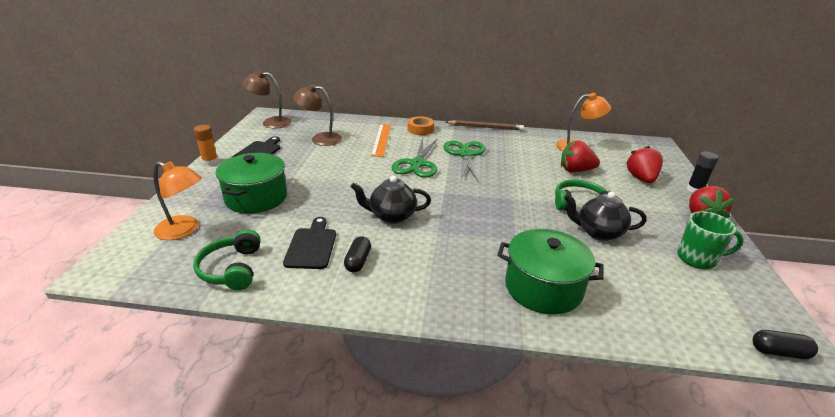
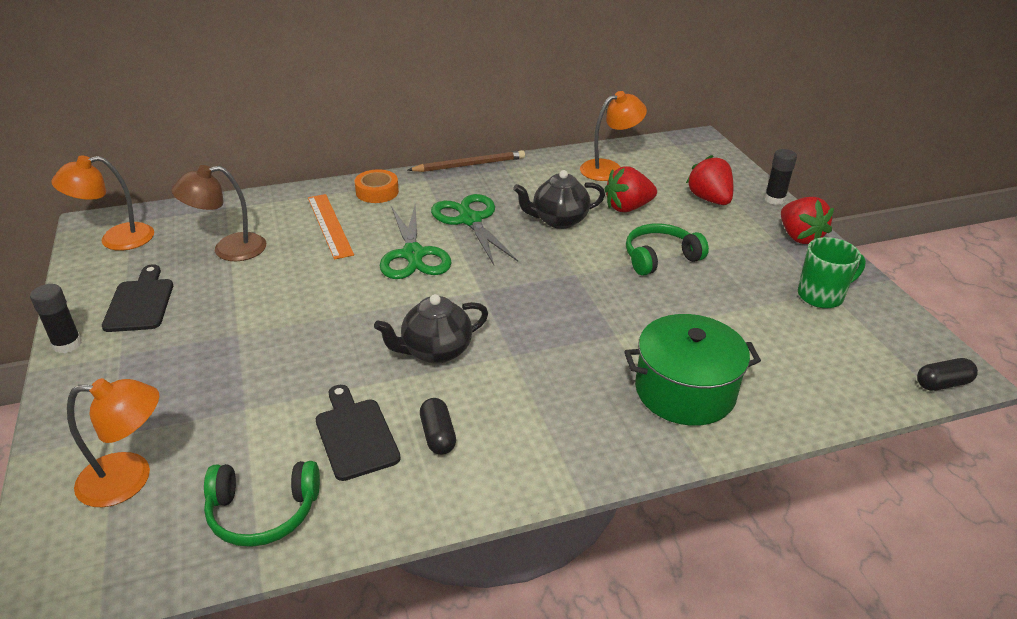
camera: 25 degrees left, 5 degrees up
(210, 162) = (67, 344): orange glue stick -> black glue stick
(231, 269) = (263, 512): green headphones -> green headphones turned 60 degrees counterclockwise
(256, 198) = (205, 385): green pot -> none
(271, 122) = (116, 239): brown lamp -> orange lamp
(598, 232) = (703, 293): black teapot -> black teapot (558, 220)

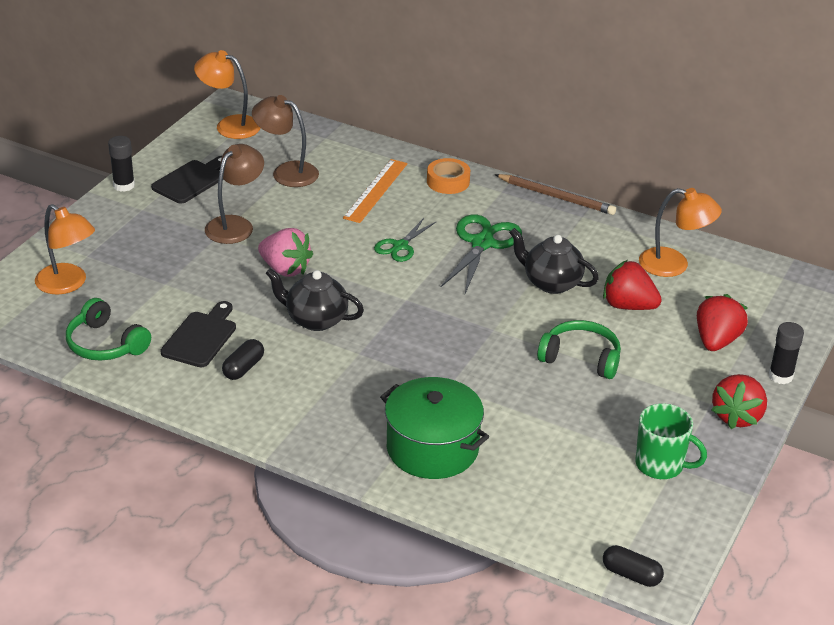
camera: 45 degrees right, 0 degrees up
(242, 316) = (235, 225): none -> brown lamp
(345, 326) = (285, 269): none -> pink strawberry
(413, 254) = (400, 246): green scissors -> green scissors, size x0.61

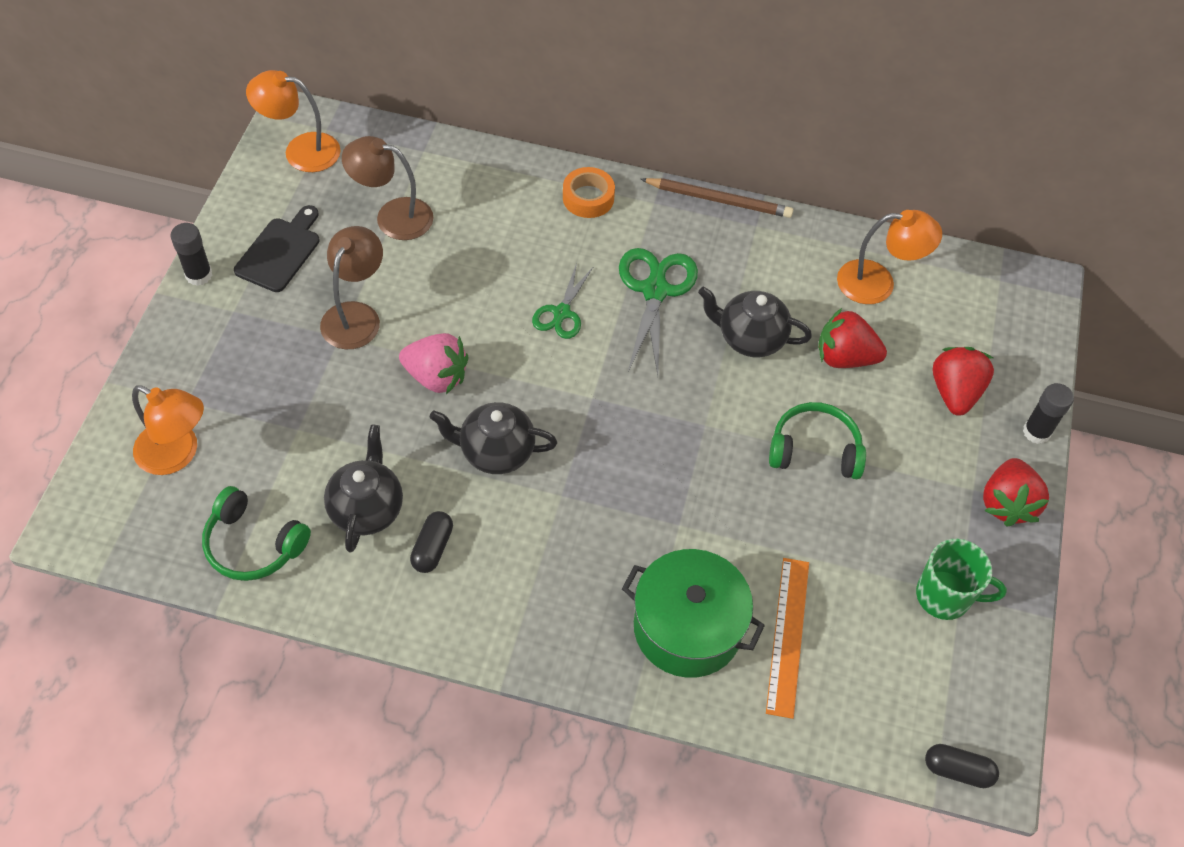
camera: 15 degrees left, 20 degrees up
(201, 337) = (367, 508): black cutting board -> black teapot
(376, 190) = (508, 228): orange ruler -> orange ruler (788, 636)

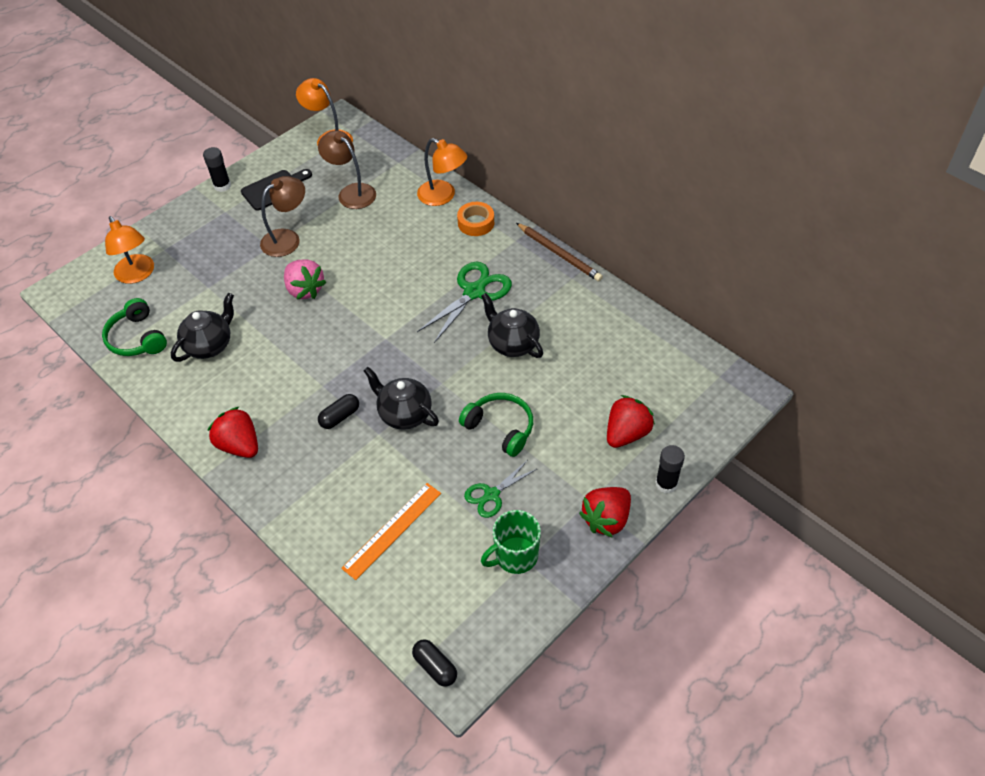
camera: 35 degrees right, 5 degrees down
(432, 548) = (227, 382): black capsule -> black capsule (340, 417)
(495, 452) = (304, 345): black teapot -> black teapot (404, 414)
(562, 313) = (406, 283): green scissors -> green scissors (492, 494)
(687, 627) = (335, 495): green pot -> none
(844, 357) = (566, 380): red strawberry -> red strawberry (239, 445)
(878, 283) = (627, 344): orange lamp -> orange lamp (443, 196)
(945, 596) = (515, 556): green mug -> green mug turned 105 degrees clockwise

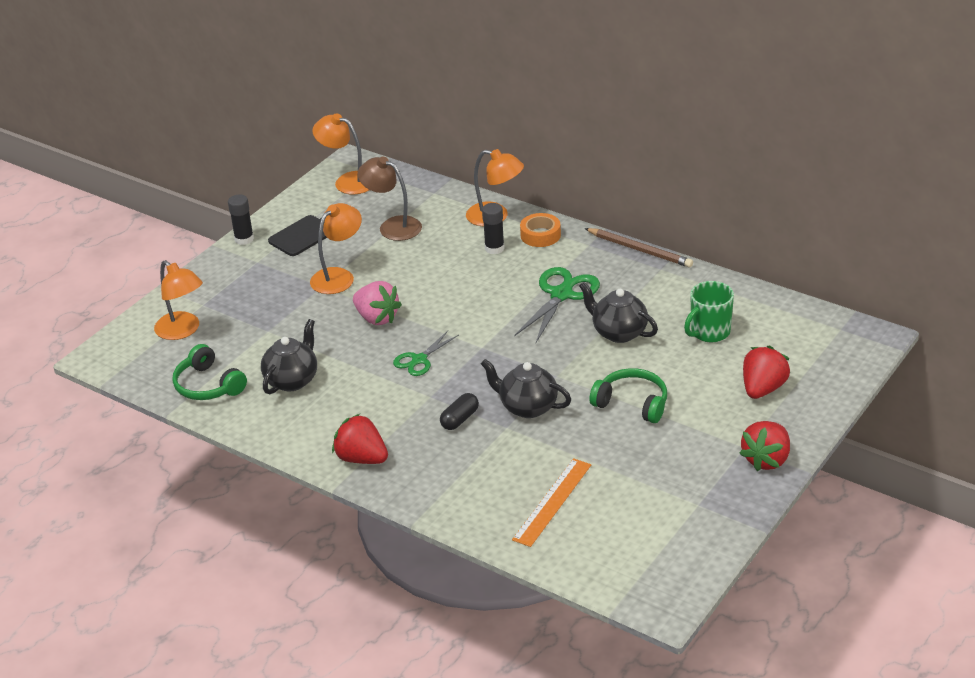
camera: 10 degrees left, 15 degrees down
(287, 239) = (338, 276): brown lamp -> orange lamp
(435, 667) = (638, 600): black capsule -> none
(492, 494) = (643, 458): green scissors -> green scissors (419, 360)
(515, 556) = (685, 503): green mug -> green mug (709, 332)
(666, 484) = (816, 423): black glue stick -> black glue stick (494, 248)

